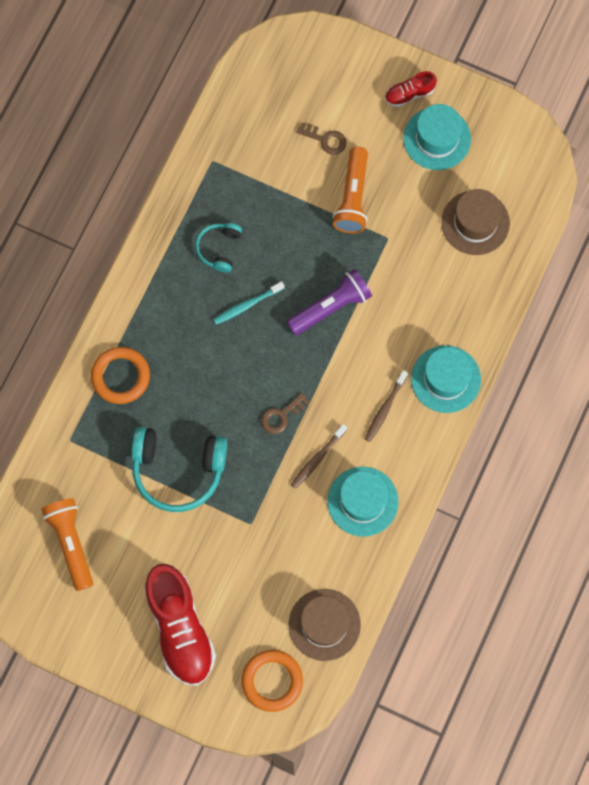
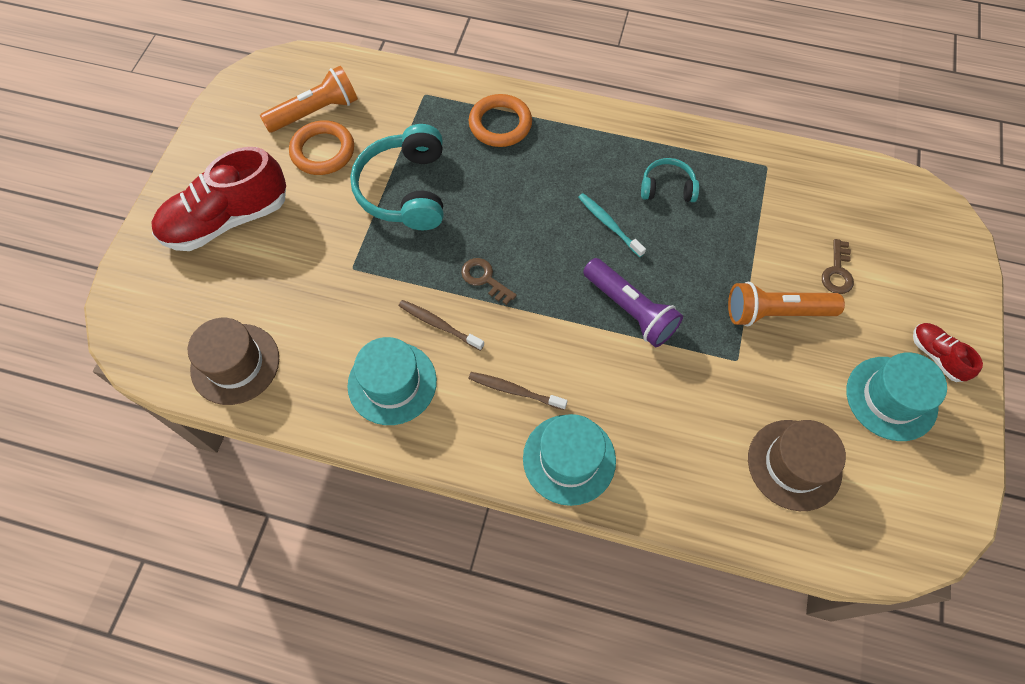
camera: 80 degrees right, 10 degrees down
(272, 681) = (167, 318): orange ring -> orange ring (323, 151)

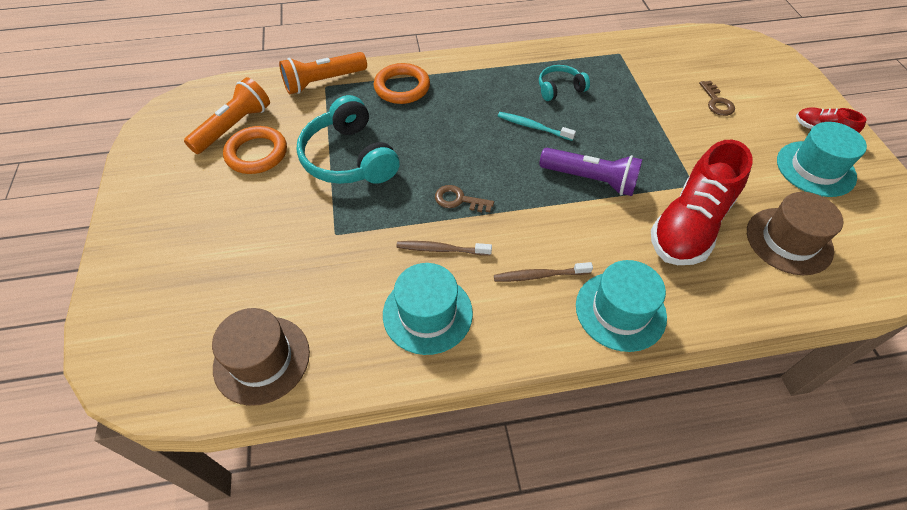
camera: 25 degrees left, 10 degrees down
(227, 220) = (190, 237): red shoe -> red shoe (689, 225)
(775, 312) = (695, 142): orange flashlight -> orange flashlight (323, 82)

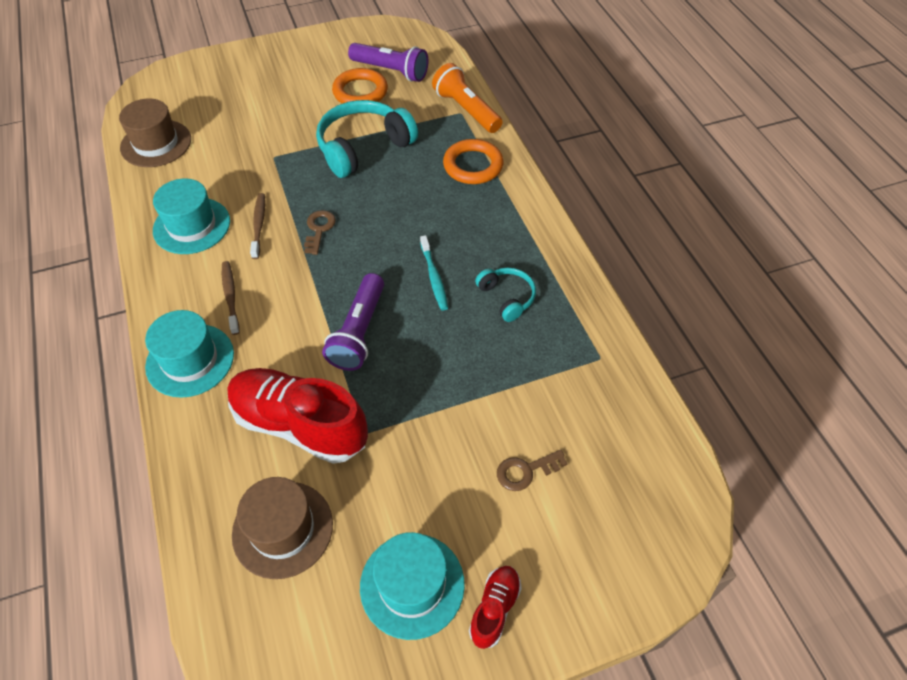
camera: 80 degrees right, 0 degrees up
(234, 127) = (391, 71): orange flashlight -> purple flashlight
(533, 127) = (434, 277): turquoise toothbrush -> turquoise toothbrush turned 150 degrees clockwise

